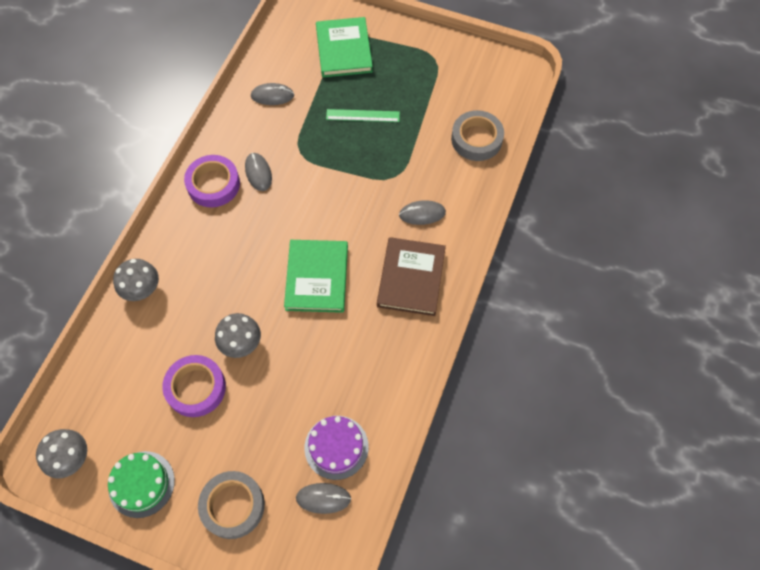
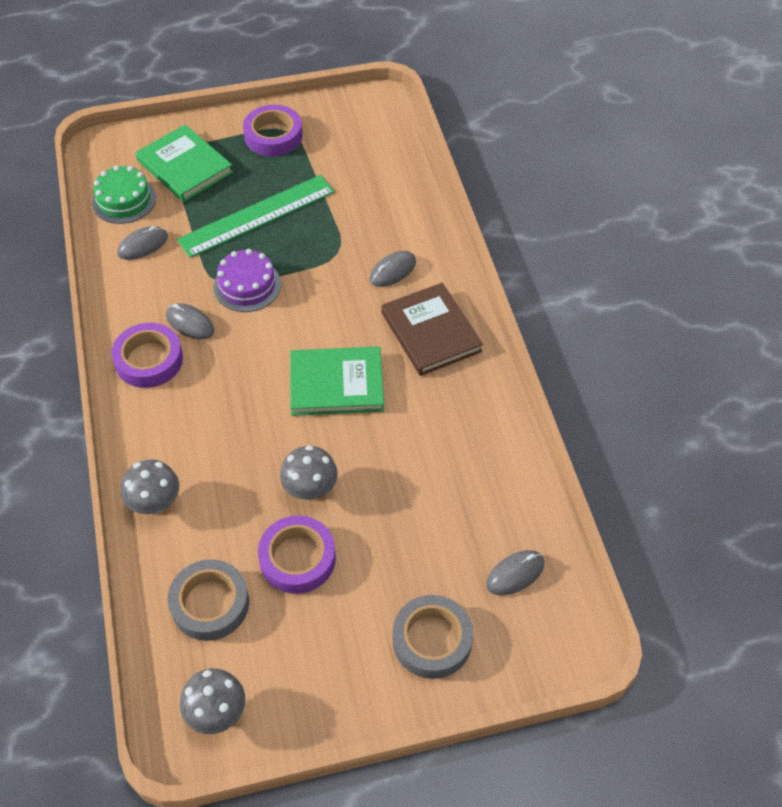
camera: 35 degrees left, 10 degrees down
(141, 484) = (317, 684): green cake -> green cake (124, 200)
(317, 277) = (336, 384): green book -> green book turned 60 degrees counterclockwise
(336, 447) = (488, 521): purple cake -> purple cake (247, 285)
(363, 115) = (257, 215): green ruler -> green ruler, size x1.84
(422, 58) = (273, 136): none -> purple tape
(476, 139) = (389, 180): grey tape -> grey tape (210, 603)

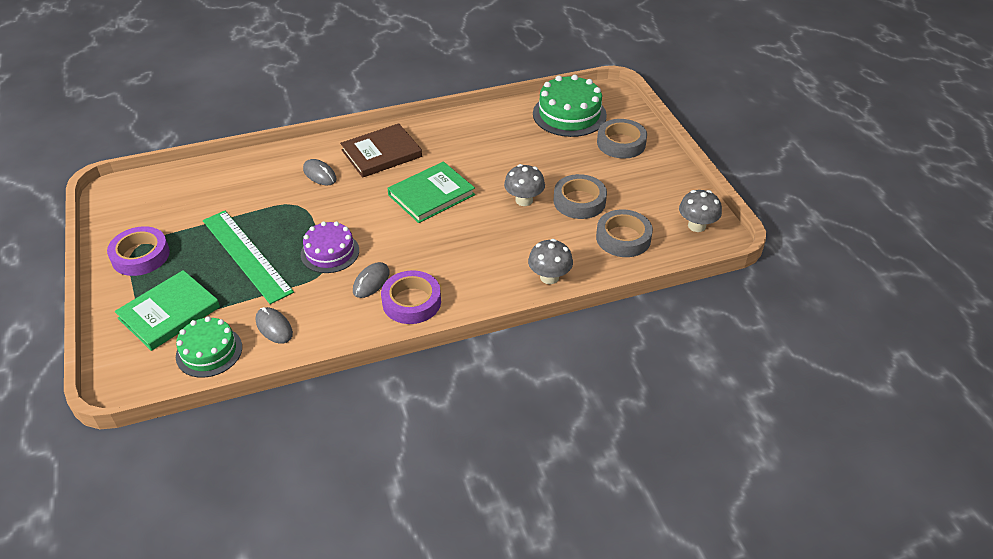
camera: 95 degrees left, 10 degrees down
(297, 558) = (579, 201): purple tape -> grey tape
(336, 384) = (431, 195): green book -> green book turned 60 degrees clockwise
(515, 574) = (569, 114): grey mouse -> green cake

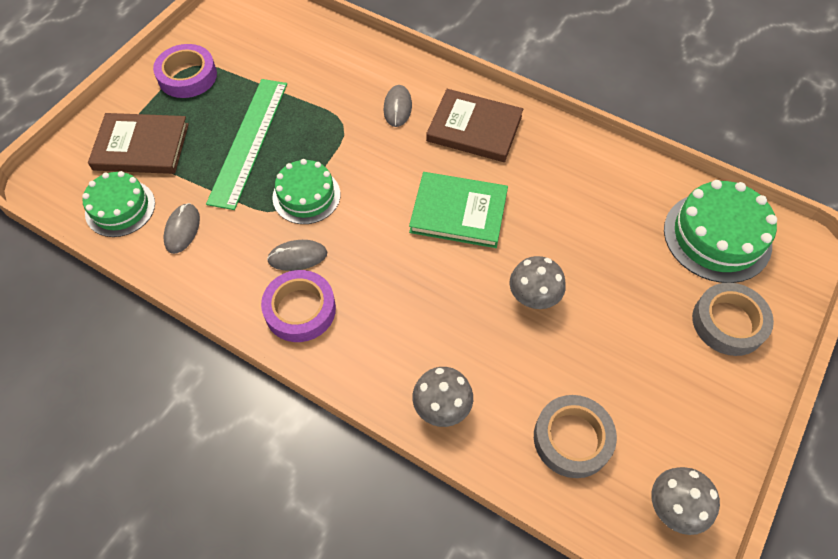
camera: 50 degrees right, 15 degrees up
(169, 313) = (141, 146): green book -> brown book
(330, 252) = (306, 196): purple cake -> green cake
(579, 201) = (586, 351): grey tape -> none

